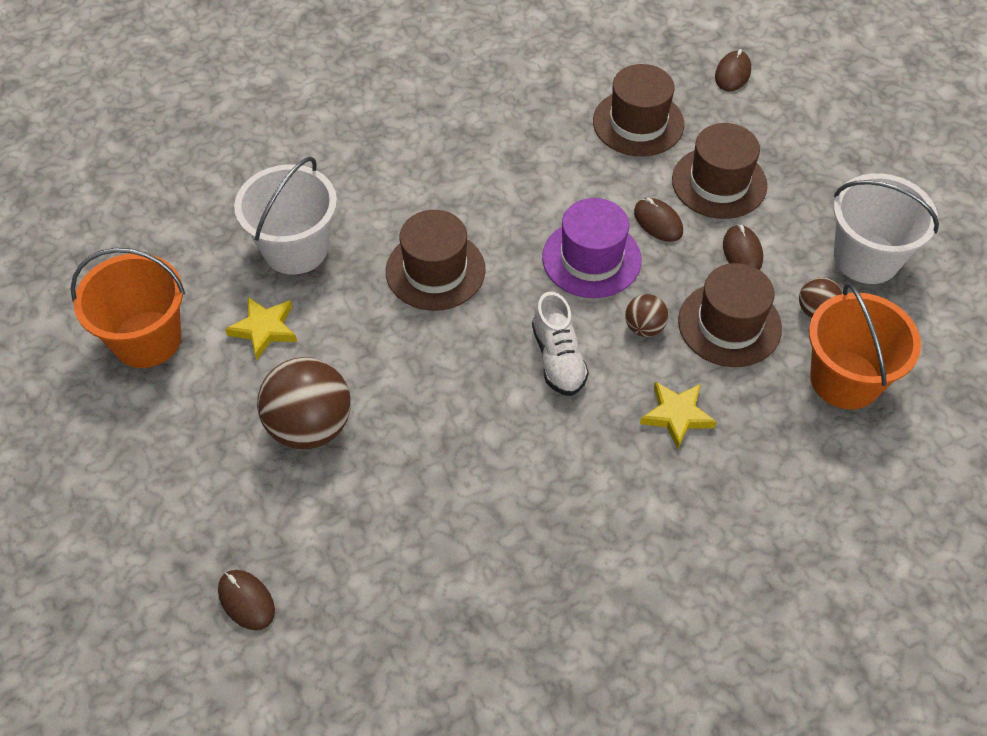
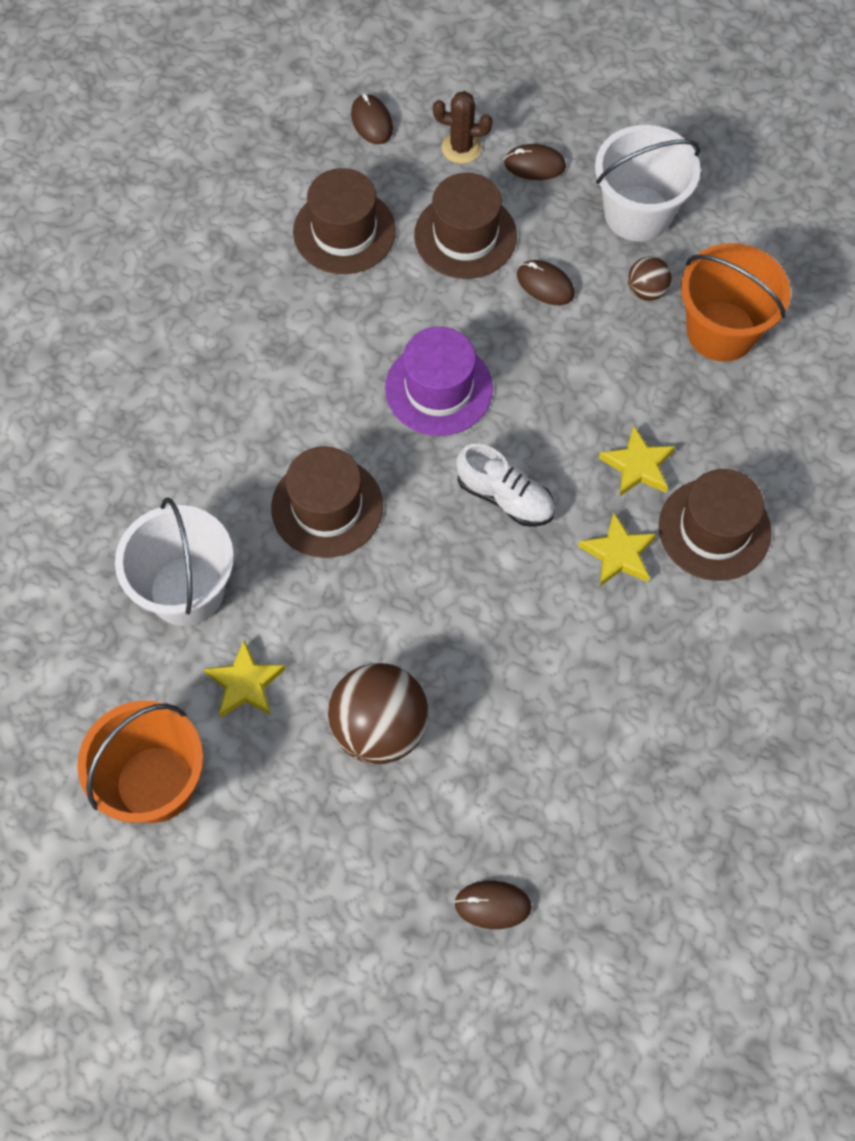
camera: 45 degrees left, 10 degrees up
(595, 459) = (618, 554): none -> yellow star
(644, 327) = (540, 414): brown ball -> none
(658, 222) = (455, 311): brown mouse -> brown mouse (534, 165)
(729, 324) = (598, 356): brown hat -> brown hat (714, 529)
(778, 129) = (461, 148): none -> brown cactus

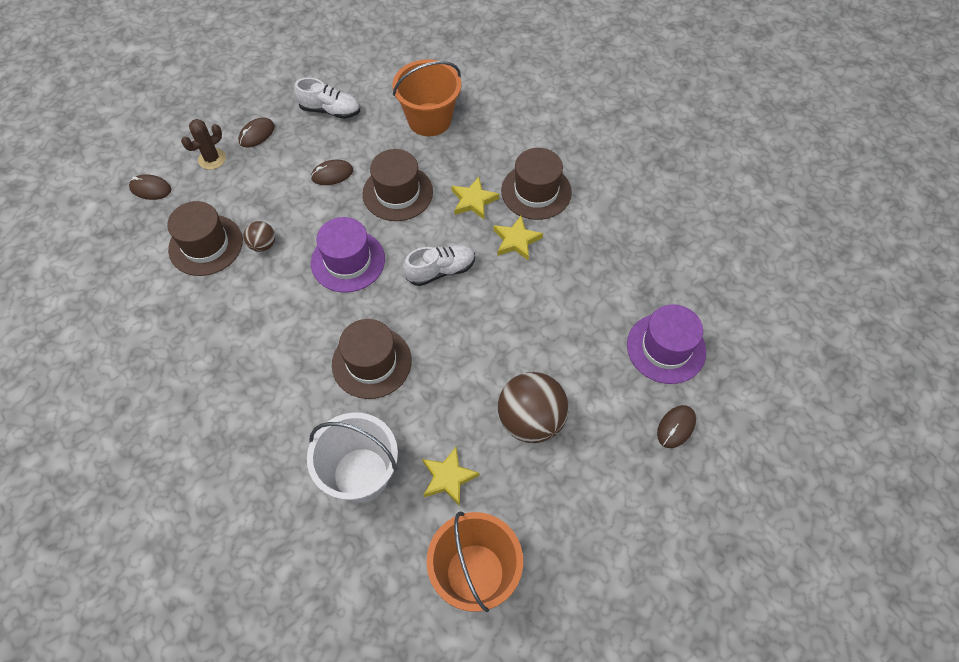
camera: 55 degrees left, 5 degrees down
(465, 236) = (267, 191): brown hat -> brown hat (397, 193)
(598, 830) = (666, 348): none -> purple hat
(637, 213) = (330, 110): white bucket -> white shoe
(646, 290) = (378, 134): brown ball -> brown ball (263, 245)

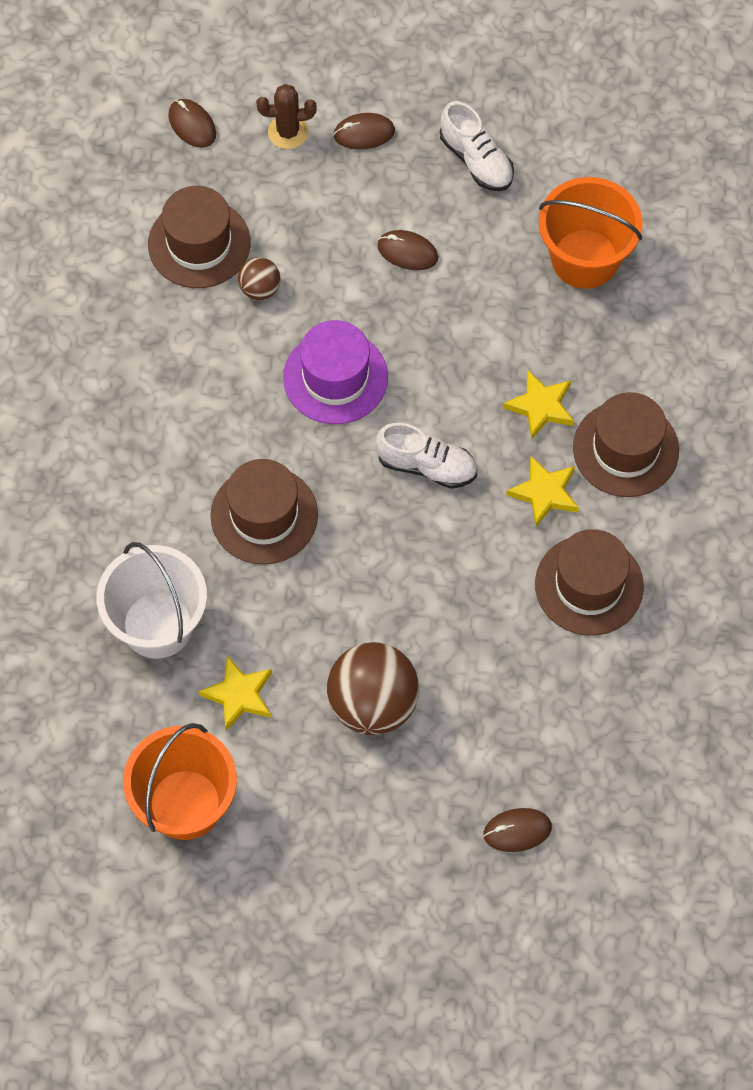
camera: 40 degrees right, 5 degrees up
(397, 193) = (462, 331): brown hat -> brown hat (589, 585)
(666, 348) = (592, 743): purple hat -> none

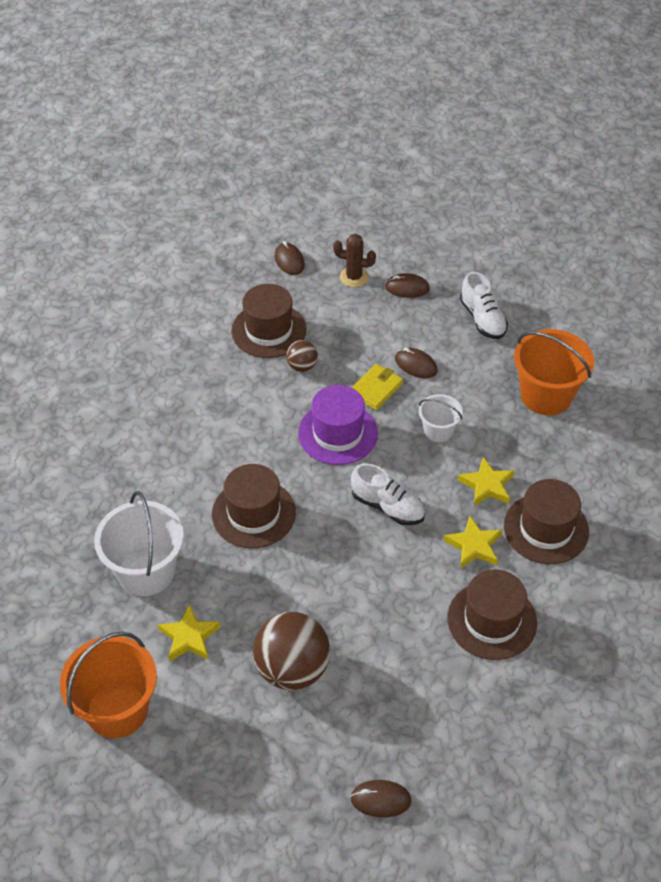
camera: 15 degrees right, 15 degrees down
(366, 300) = (376, 389): none -> yellow wallet
(461, 343) = (438, 431): none -> white bucket

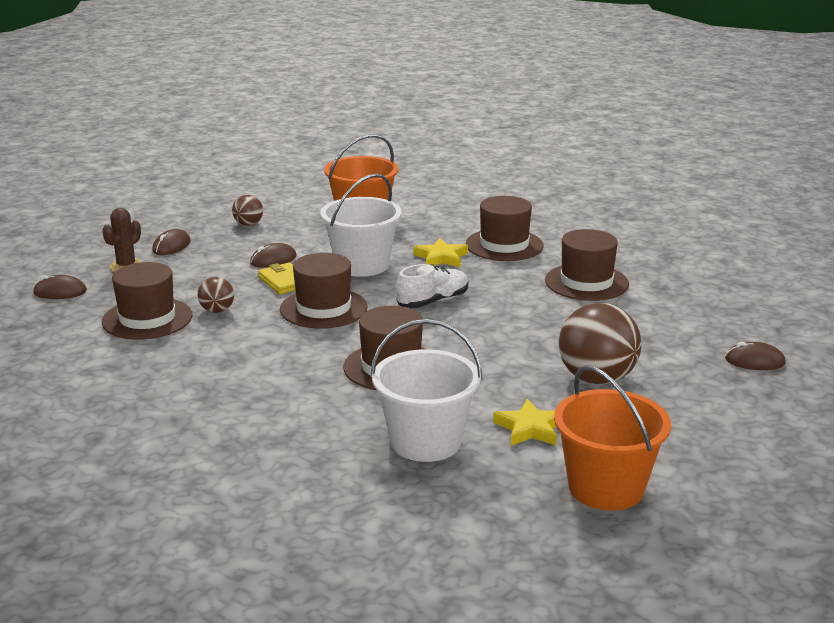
camera: 70 degrees left, 25 degrees down
(337, 433) = (323, 308): purple hat -> brown hat
(380, 799) = (754, 361): brown mouse -> brown mouse turned 75 degrees clockwise
(438, 431) = (362, 265): white bucket -> white bucket, size x1.82
(474, 546) = (503, 275): yellow star -> none
(482, 319) = (248, 224): white shoe -> brown ball

